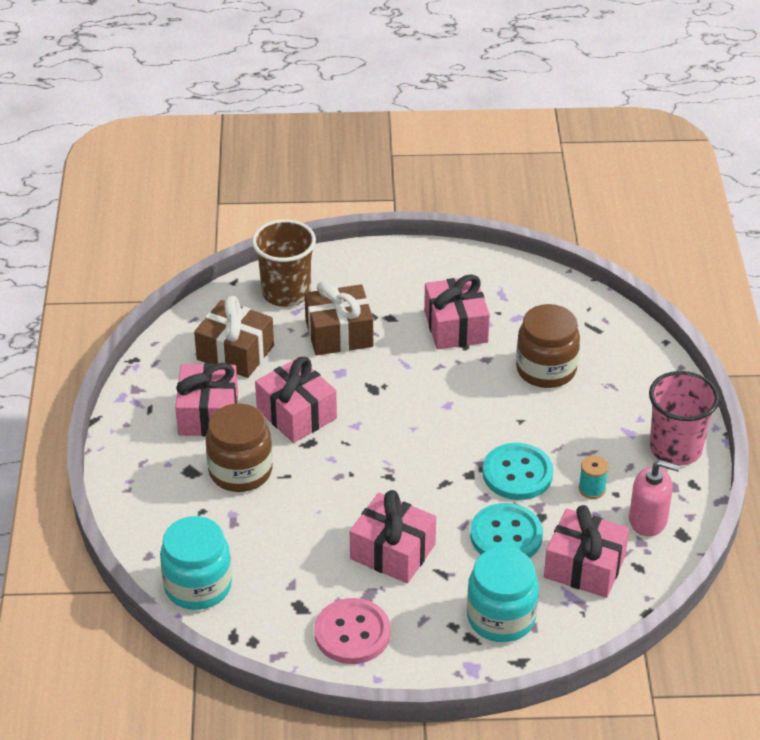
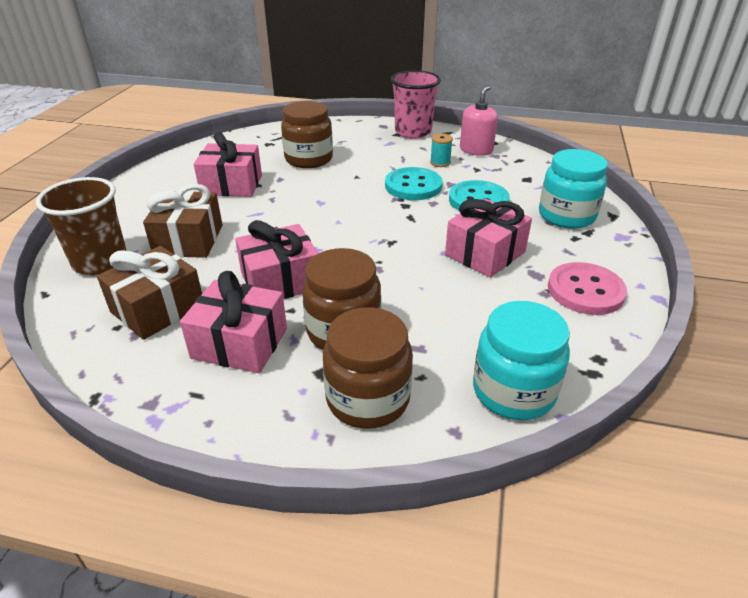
camera: 75 degrees left, 5 degrees down
(168, 502) = (368, 399): none -> brown jar
(584, 567) = (516, 177): pink gift -> none

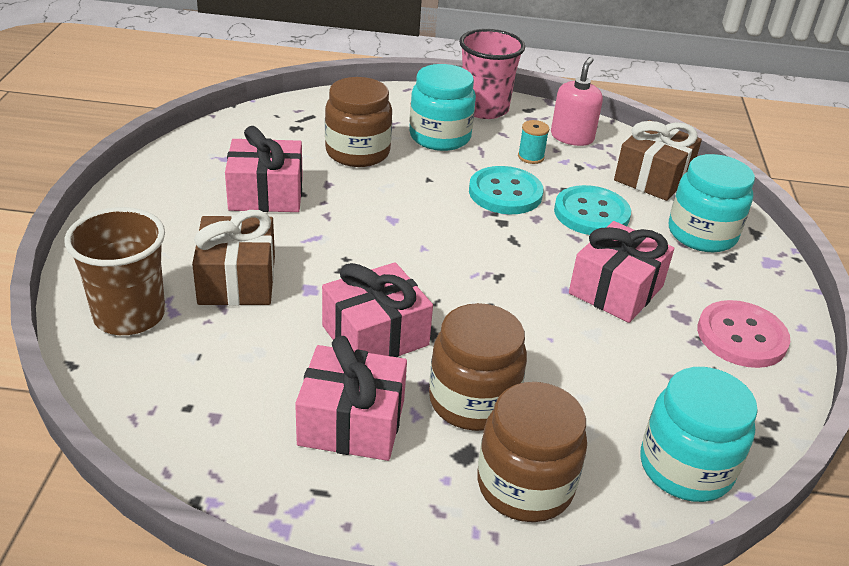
camera: 10 degrees left, 0 degrees up
(158, 309) = (231, 380): brown gift -> brown gift (653, 177)
(373, 149) = (440, 137): none -> turquoise jar

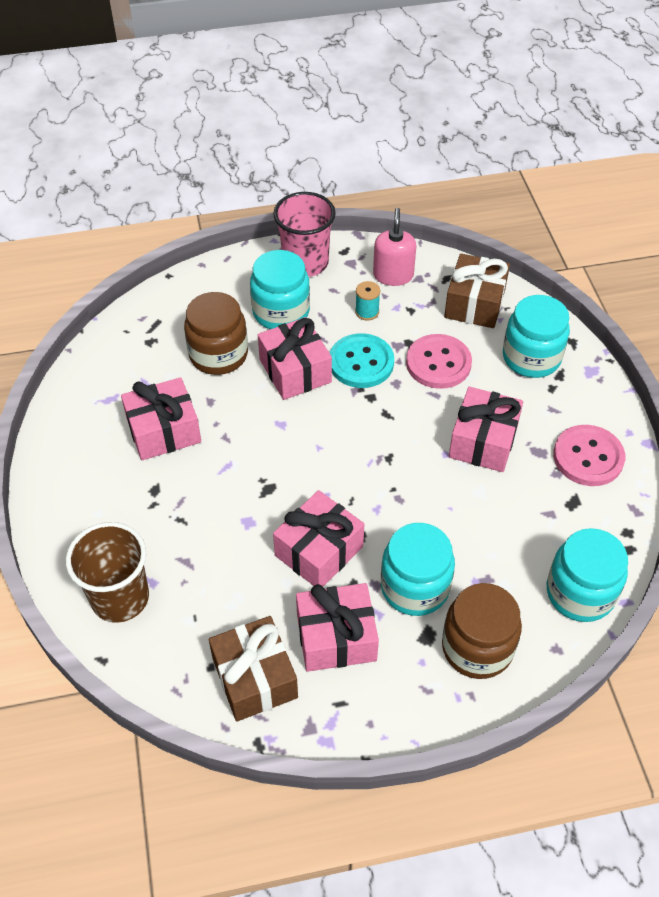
camera: 15 degrees left, 15 degrees up
(237, 280) = (186, 533): brown gift -> brown gift (254, 678)
(430, 182) = (295, 371): none -> pink gift
(473, 401) = (415, 587): brown jar -> turquoise jar
(591, 213) = (438, 363): turquoise button -> pink button

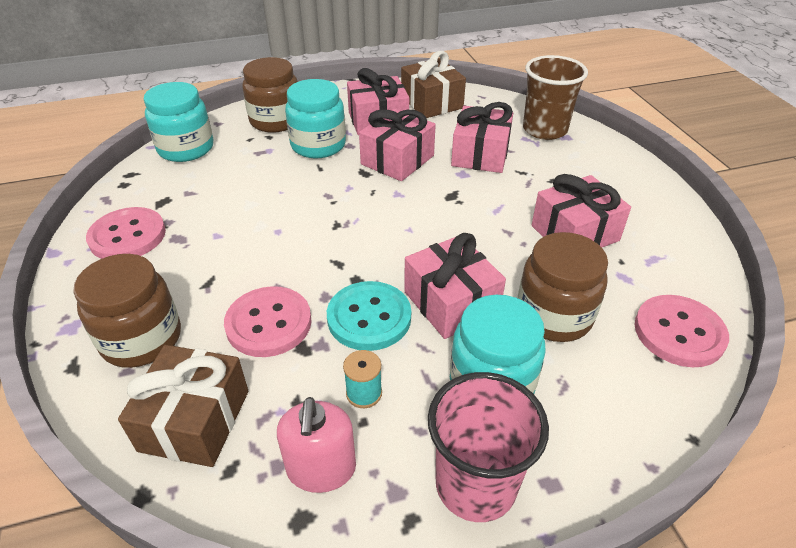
camera: 175 degrees right, 10 degrees down
(132, 336) = (679, 332): none -> pink button
(483, 441) = (235, 243): pink gift -> pink gift (480, 154)
(531, 357) = (142, 339): turquoise jar -> brown jar

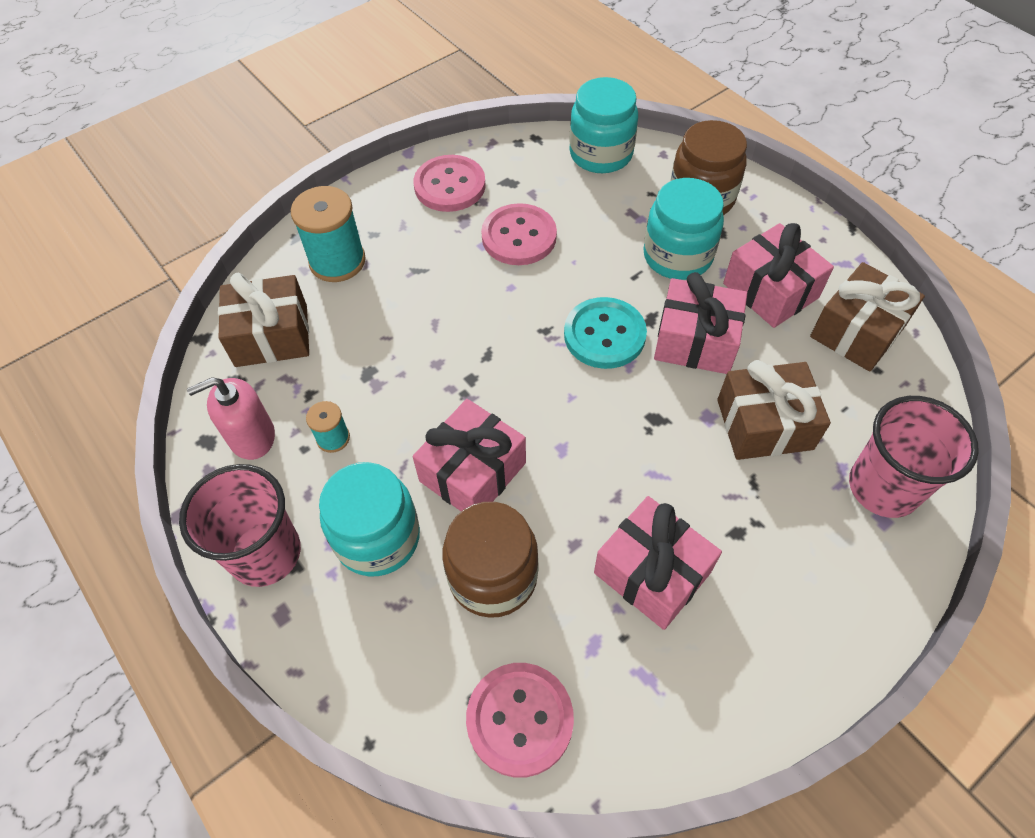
camera: 70 degrees right, 15 degrees up
(142, 339) = (337, 261): brown jar -> turquoise spool
(269, 323) = (386, 336): pink button -> pink button (519, 237)
(369, 317) = (423, 409): turquoise button -> turquoise button (604, 335)
(480, 154) = (764, 424): pink gift -> brown gift
(544, 130) = (883, 487): brown cup -> pink cup

